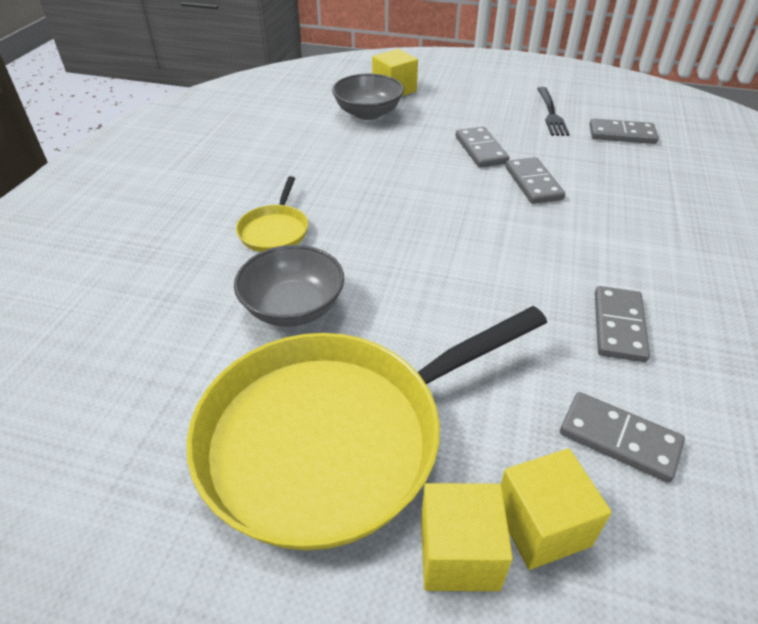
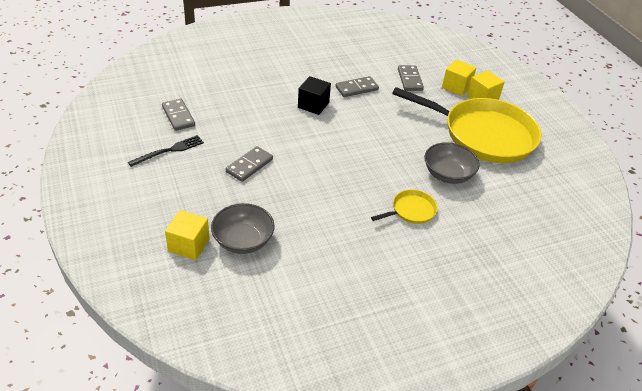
camera: 130 degrees left, 0 degrees up
(533, 183) = (270, 135): grey domino -> none
(588, 249) = (313, 105): none -> black cube

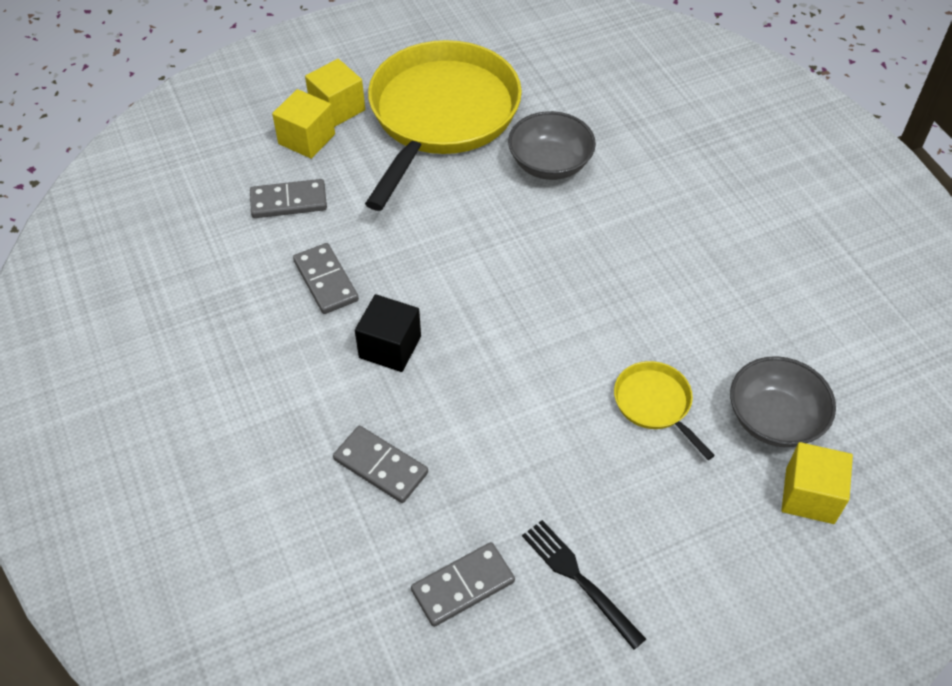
camera: 90 degrees left, 10 degrees up
(249, 165) = (591, 432): grey domino -> grey domino (381, 466)
(411, 210) = (643, 209): yellow pan -> yellow pan (654, 403)

